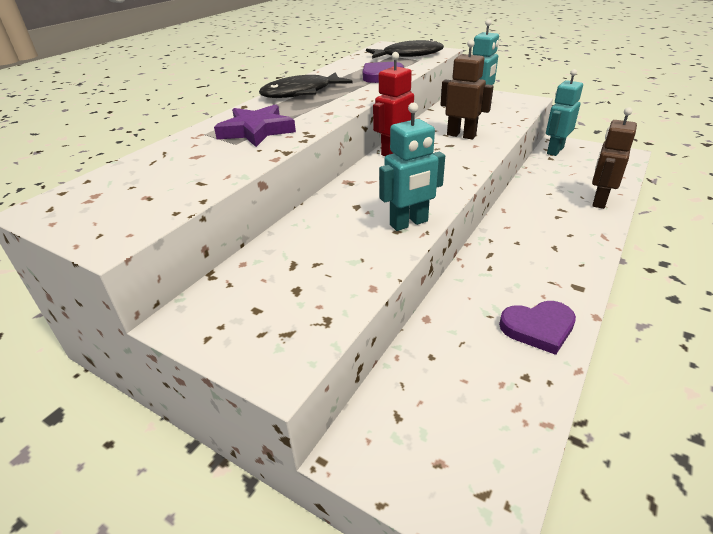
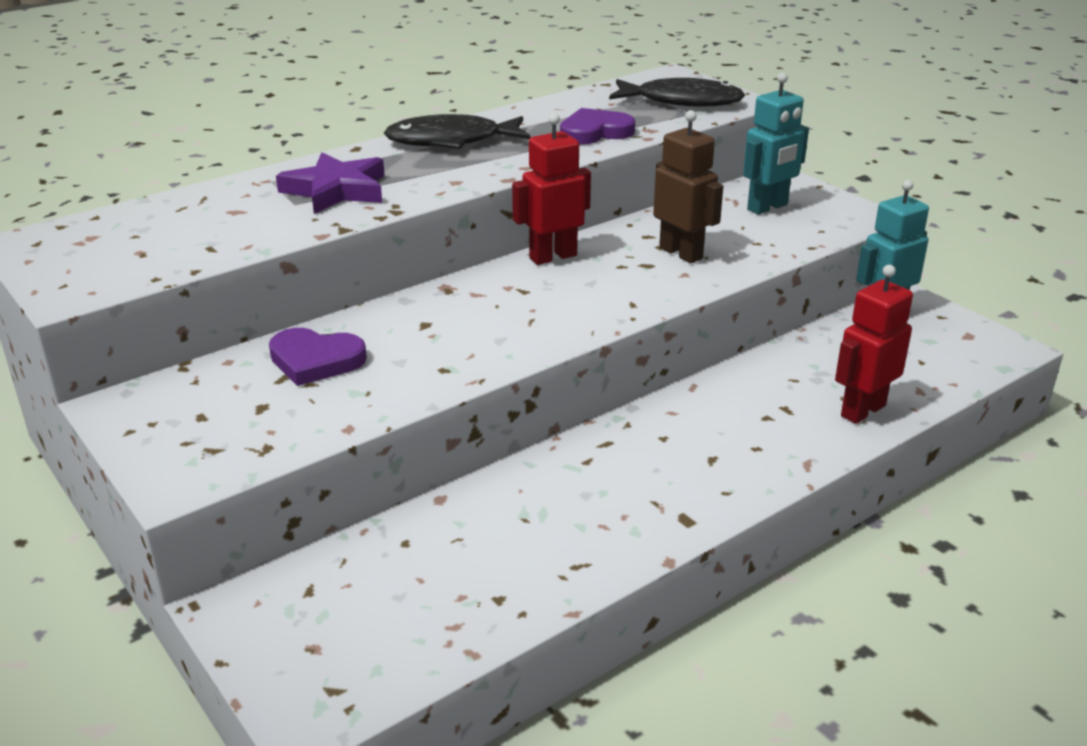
camera: 20 degrees right, 5 degrees down
(409, 223) = (469, 363): turquoise robot -> none
(538, 328) = (573, 551): purple heart -> purple heart (315, 360)
(599, 201) = (862, 410): brown robot -> red robot

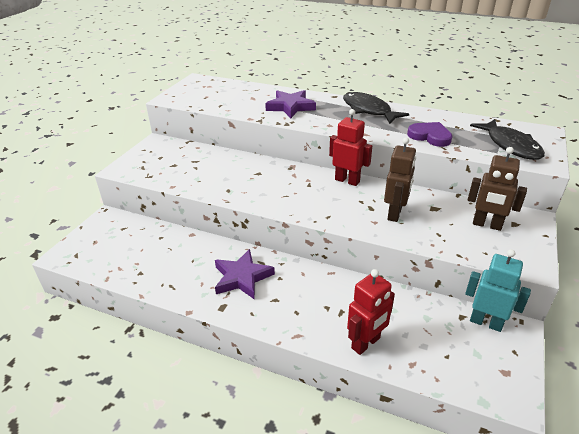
camera: 60 degrees right, 5 degrees up
(315, 360) = (211, 162): purple heart -> none
(628, 475) = (242, 277): none -> purple star
(768, 207) = (487, 225): turquoise robot -> brown robot
(862, 410) = (366, 343): red robot -> red robot turned 120 degrees clockwise

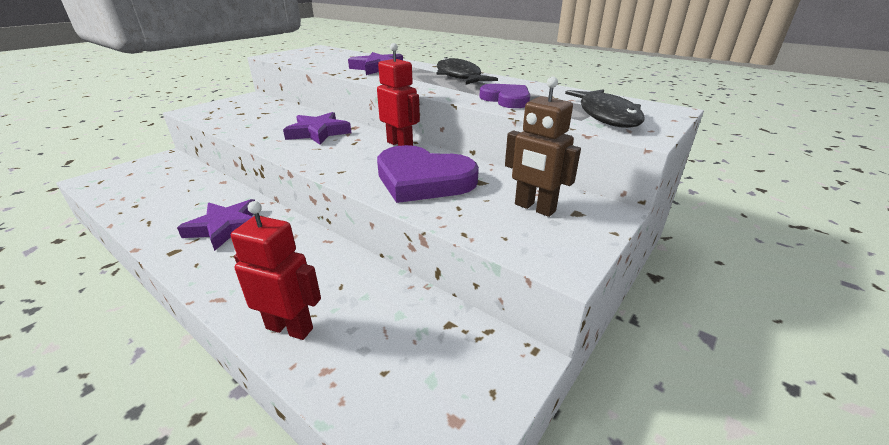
camera: 15 degrees right, 5 degrees down
(269, 178) = (318, 132): none -> purple star
(366, 343) = (290, 328): red robot -> red robot turned 135 degrees counterclockwise
(395, 214) = (423, 180): brown robot -> purple heart
(486, 322) = (478, 340): turquoise robot -> none

